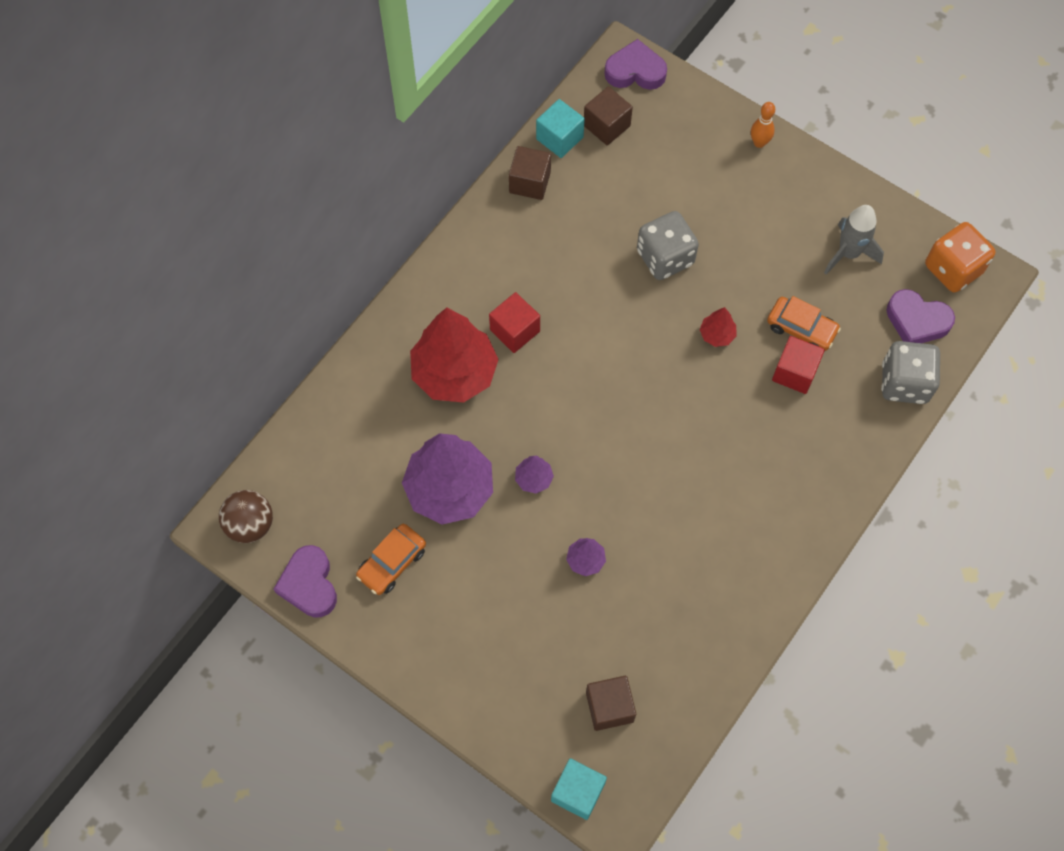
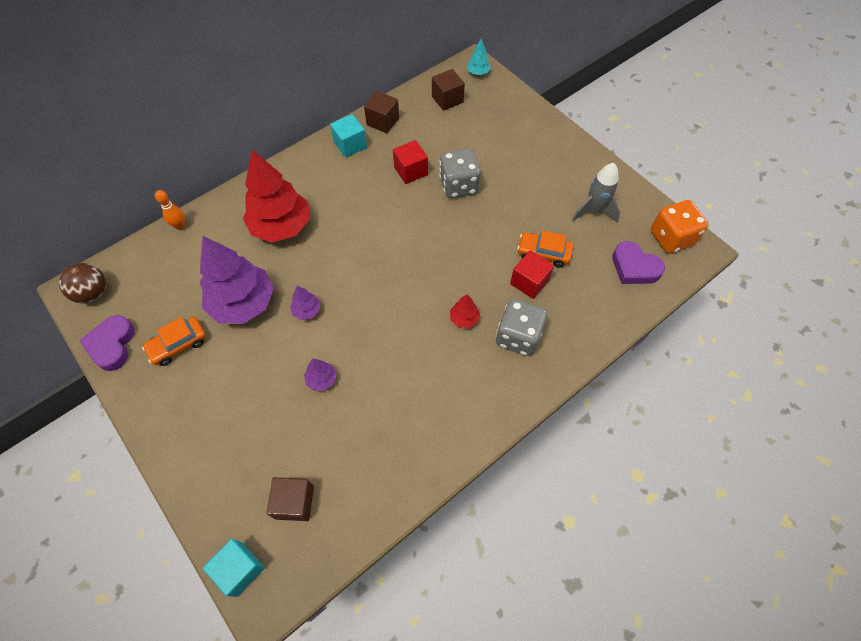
camera: 15 degrees right, 5 degrees down
(515, 330) = (335, 209): red cube -> red cube (411, 171)
(559, 138) = (413, 100): turquoise cube -> turquoise cube (350, 145)
(635, 71) = (478, 72): purple heart -> turquoise tree
(717, 335) = (479, 243): red tree -> red tree (464, 319)
(759, 143) = (549, 129): orange bowling pin -> orange bowling pin (180, 226)
(801, 328) = (543, 253): orange car -> orange car turned 150 degrees clockwise
(904, 383) = (613, 309): grey dice -> grey dice (518, 337)

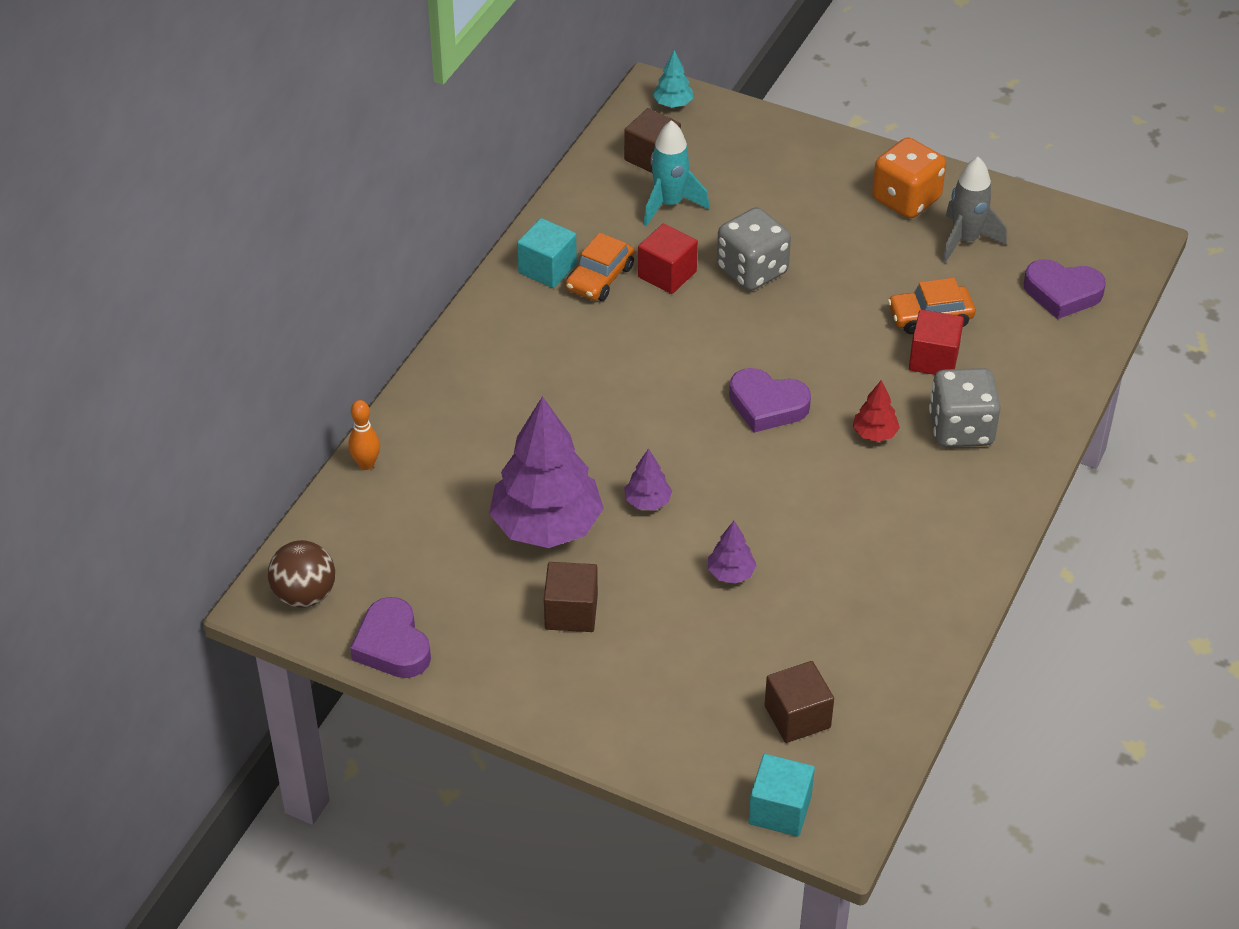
camera: 25 degrees left, 15 degrees down
(178, 345) = (492, 609): orange car -> orange car (600, 278)
(281, 226) = (526, 411): red tree -> none
(382, 121) = (574, 220): brown cube -> brown cube (571, 612)
(413, 274) = (767, 405): none -> purple heart
(439, 130) = (669, 204): none -> turquoise rocket
(671, 238) = (1089, 240): orange dice -> orange dice (906, 199)

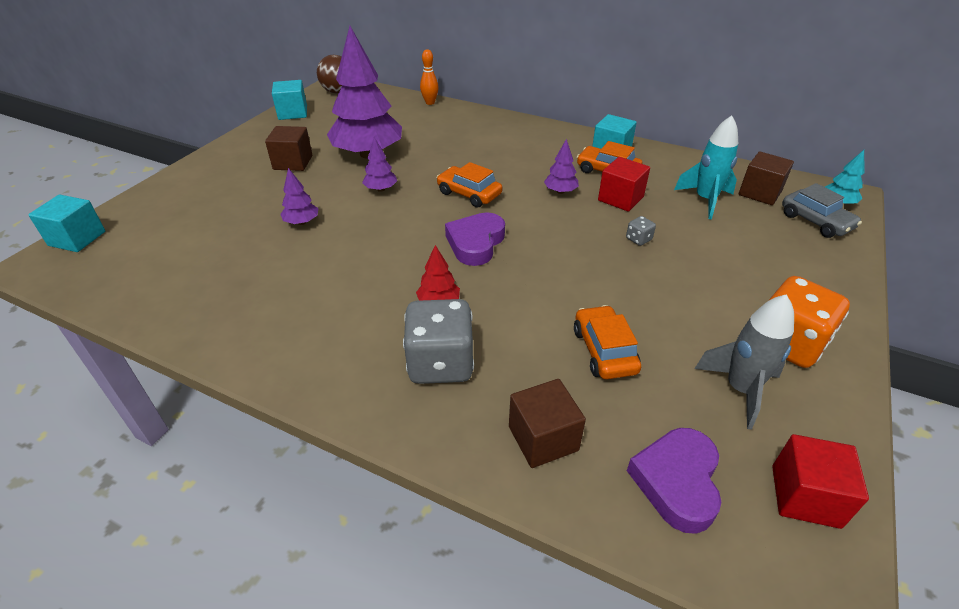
camera: 90 degrees right, 5 degrees down
(392, 645) = (293, 113): purple heart -> turquoise cube
(651, 326) = (560, 191): none -> purple tree
(658, 412) = (469, 194): none -> orange car
(710, 130) = (815, 221): none -> grey car
(752, 270) = (638, 239): grey dice -> grey dice, size x0.42
(797, 717) = (152, 248): brown cube -> brown cube (543, 438)
(933, 359) = (541, 349): red cube -> red cube (805, 496)

